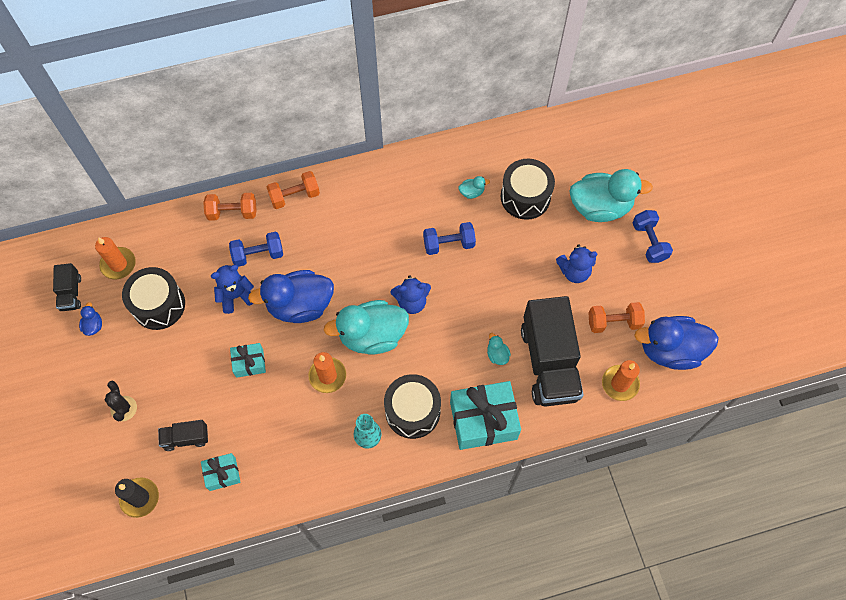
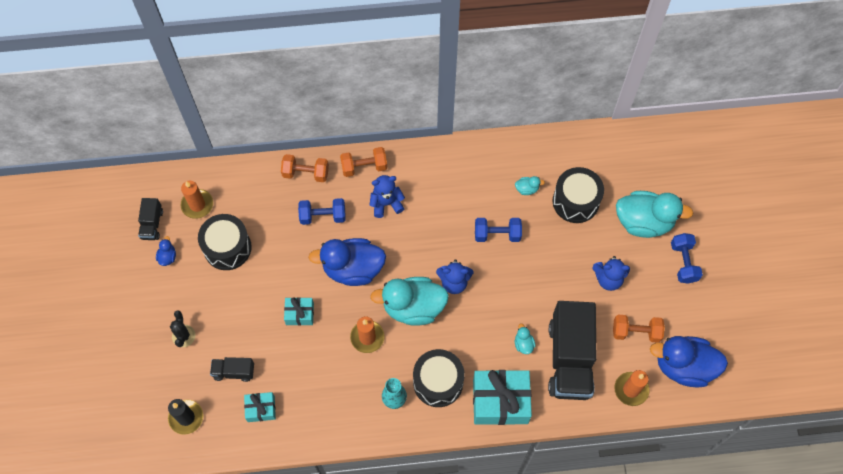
camera: 10 degrees right, 0 degrees up
(236, 296) = (297, 251): blue teddy bear -> blue teddy bear (386, 203)

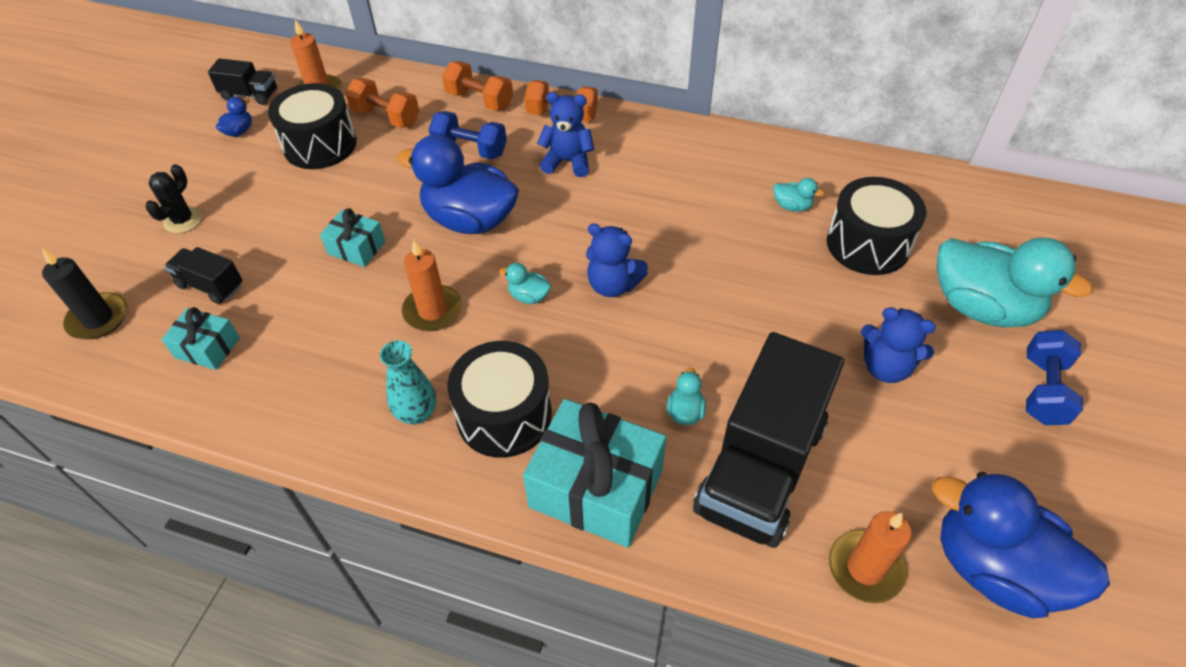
camera: 25 degrees right, 15 degrees down
(152, 224) = (250, 95): black truck -> black truck turned 105 degrees counterclockwise
(413, 307) = (528, 296): turquoise duck -> turquoise duck, size x0.41
(497, 234) = (716, 246): blue dumbbell -> none
(636, 332) = (910, 470): orange dumbbell -> orange dumbbell (386, 117)

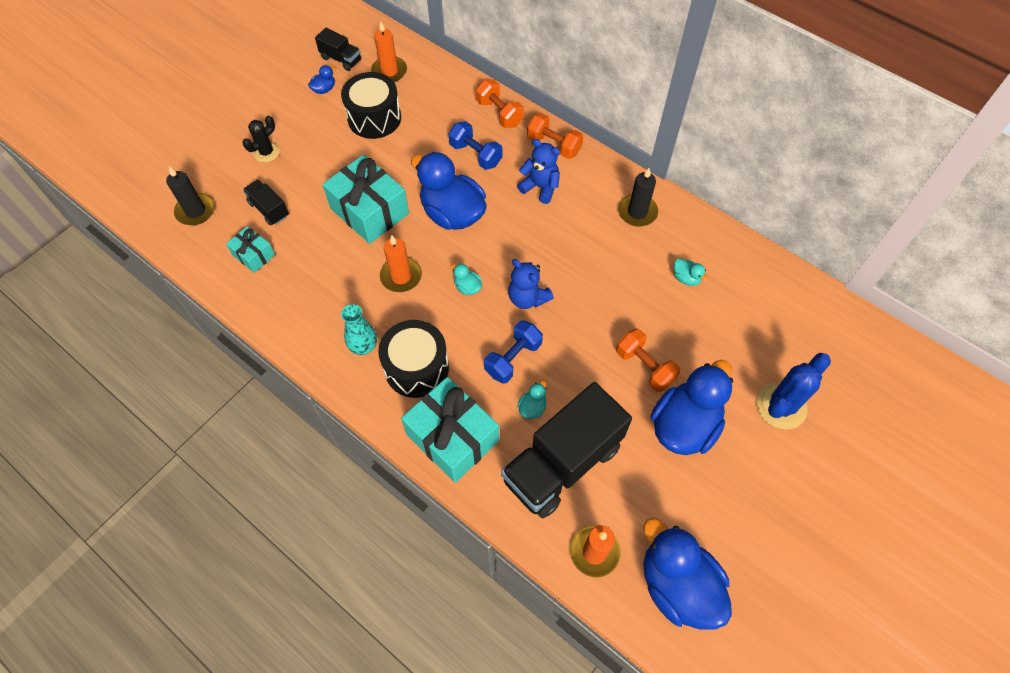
camera: 20 degrees right, 10 degrees up
(356, 248) = (369, 211): turquoise gift -> turquoise gift, size x1.93
(386, 117) = (428, 108): orange dumbbell -> orange dumbbell (644, 367)
(697, 155) = (637, 212): none -> black candle
(868, 244) = (725, 328): black drum -> none
(885, 367) = (684, 425): blue teddy bear -> blue duck
(982, 307) = (781, 406): turquoise duck -> blue cactus
(1043, 390) = (787, 482): blue dumbbell -> blue dumbbell (513, 358)

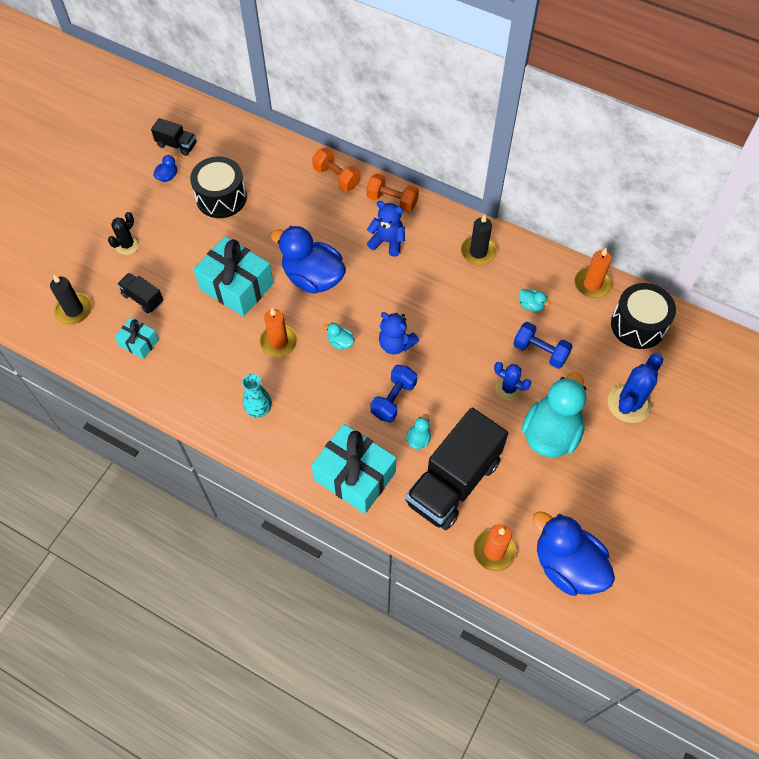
camera: 10 degrees left, 0 degrees up
(389, 71) = (225, 151): orange candle -> orange candle (592, 284)
(416, 368) = (310, 421): black drum -> black drum (638, 325)
(475, 154) = (322, 219): blue dumbbell -> blue dumbbell (540, 352)
(644, 367) = (508, 388): orange dumbbell -> blue cactus
(684, 425) = (550, 433): blue duck -> turquoise duck

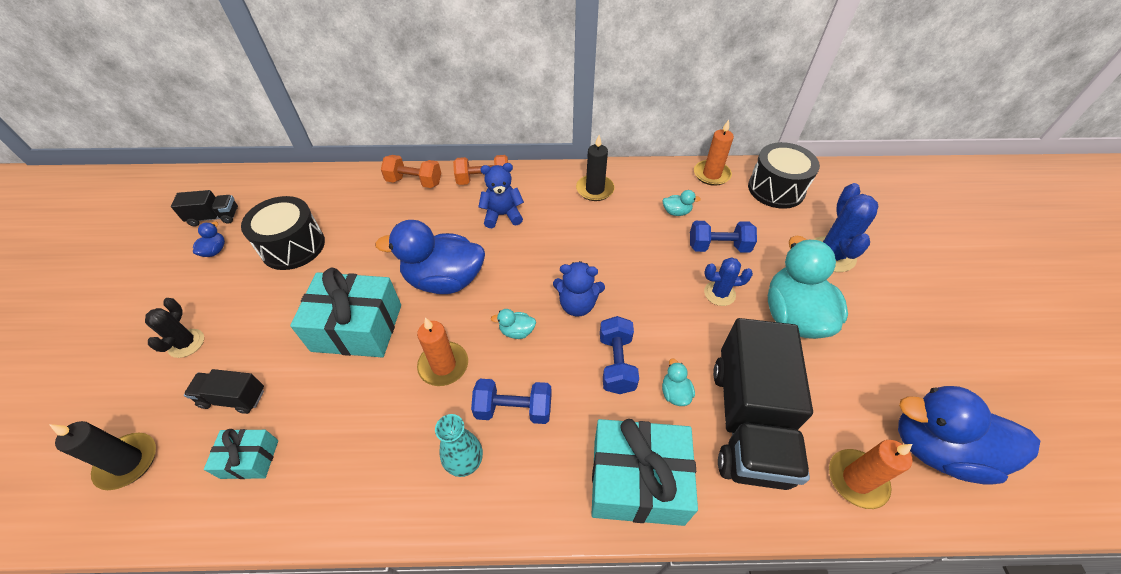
camera: 30 degrees left, 10 degrees down
(306, 394) = (513, 409): none -> blue dumbbell

